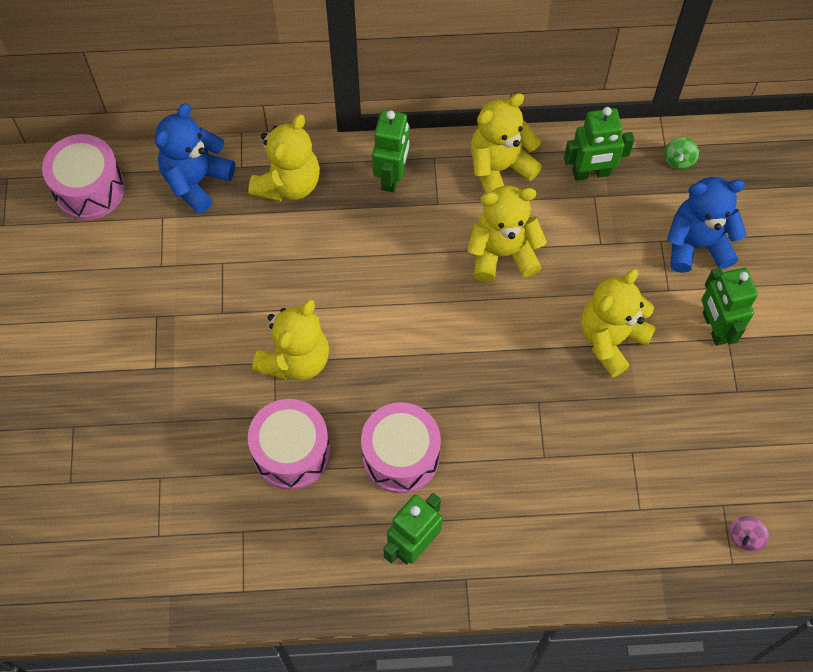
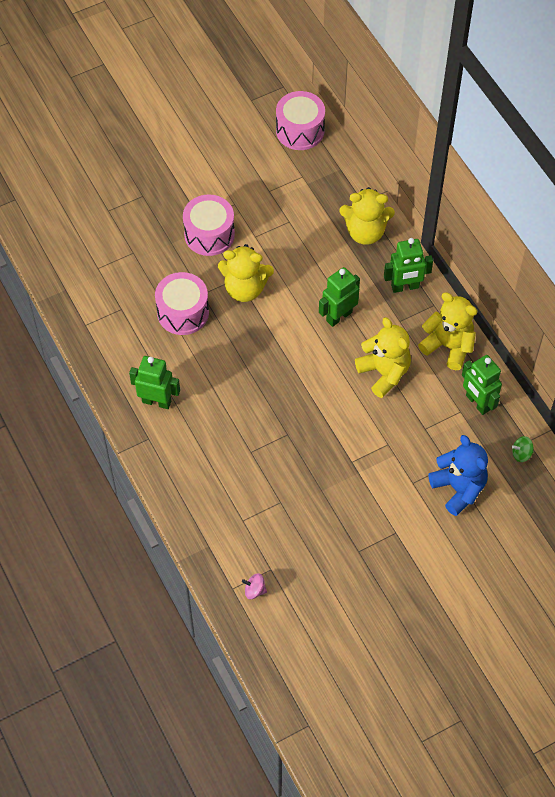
camera: 65 degrees right, 5 degrees down
(196, 181) = (338, 182): blue teddy bear -> none
(401, 456) = (210, 371): pink drum -> pink drum (209, 234)
(611, 339) = (355, 460): yellow teddy bear -> none
(714, 327) = (399, 521): green robot -> green robot (339, 316)

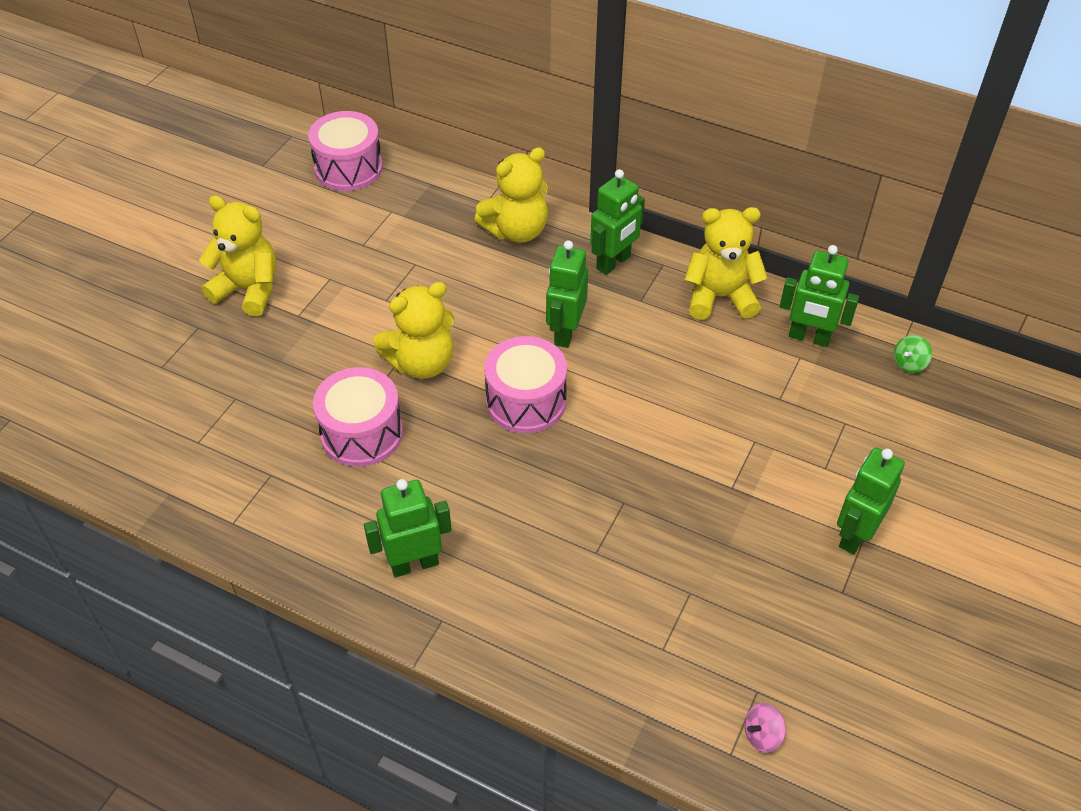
camera: 35 degrees left, 10 degrees down
(209, 234) = (324, 326): pink drum -> pink drum (526, 401)
(384, 373) = (675, 364): yellow teddy bear -> yellow teddy bear (248, 289)
(393, 527) = (855, 535): none -> green robot
(458, 488) = (882, 442): blue teddy bear -> none

